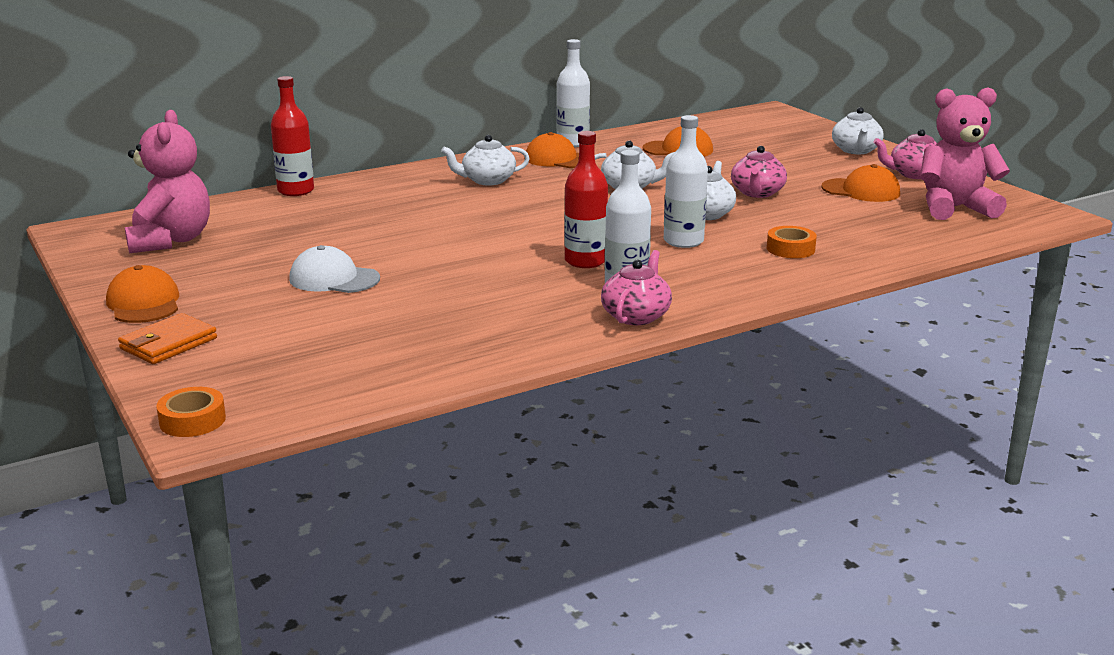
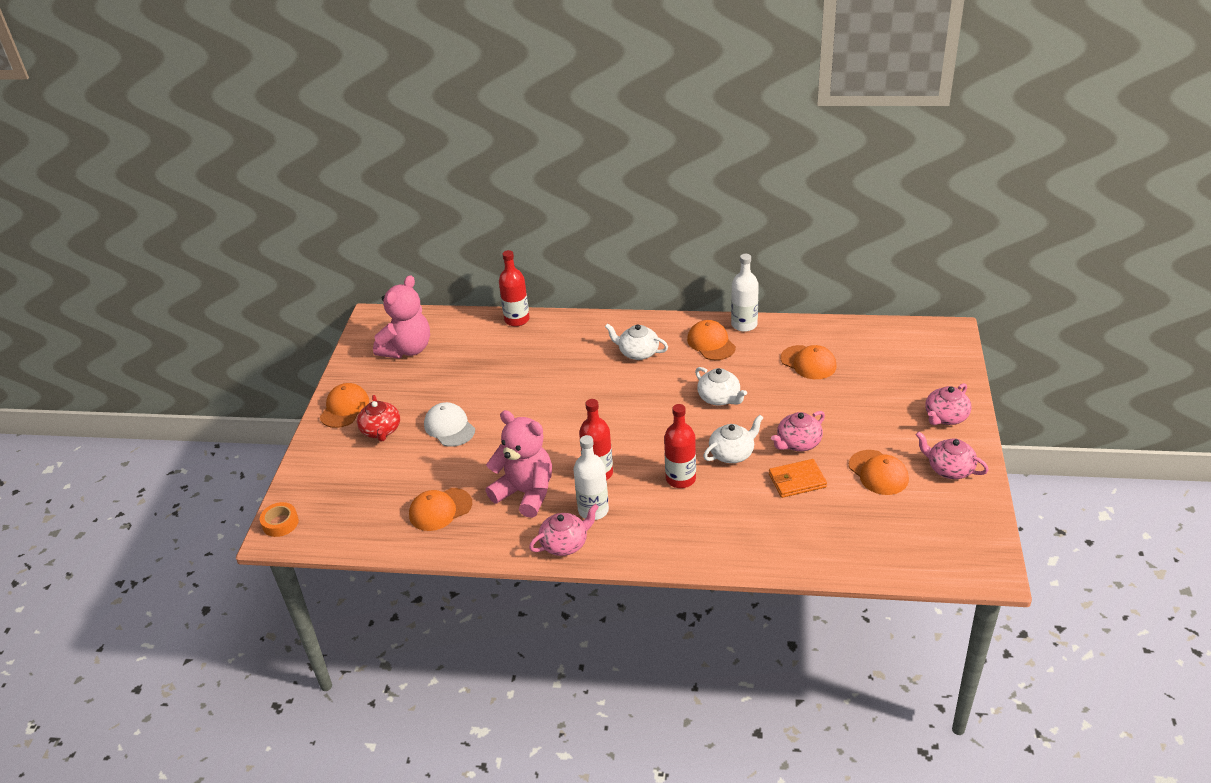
camera: 40 degrees right, 15 degrees up
(168, 343) = (324, 452): orange wallet -> orange wallet (797, 481)
(234, 305) = (381, 430): none -> red teapot
(429, 339) = (440, 509): none -> orange cap
(683, 241) = (680, 479): white bottle -> red bottle
(790, 249) = (738, 520): orange tape -> none
(856, 150) = (945, 417): white teapot -> pink teapot
(954, 208) = (920, 526): pink teddy bear -> pink teddy bear (525, 493)

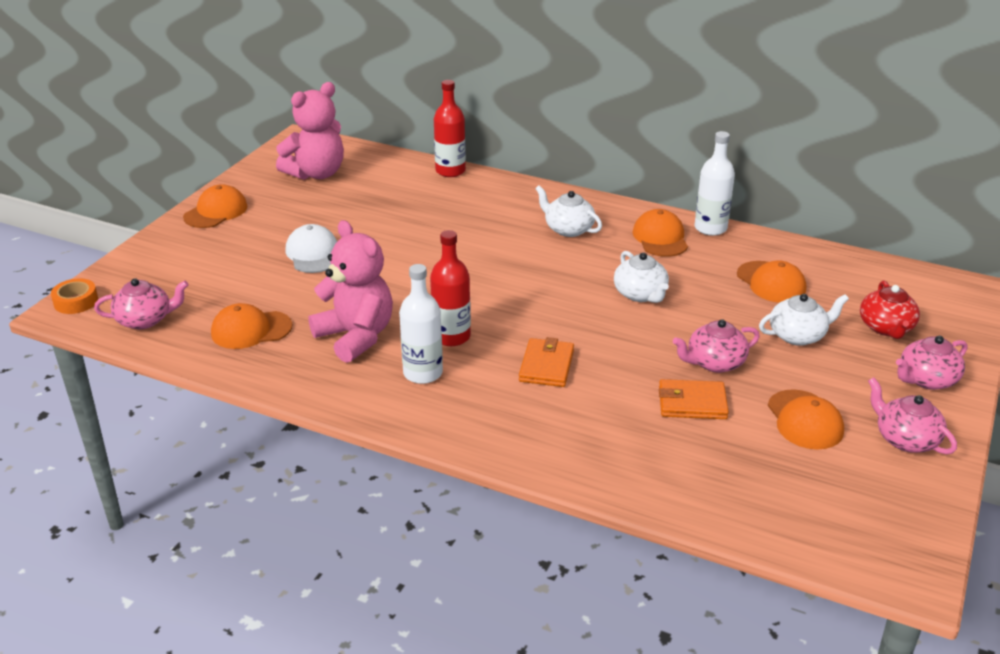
camera: 15 degrees right, 5 degrees down
(381, 430) = (239, 240): red teapot -> red teapot (886, 328)
(565, 543) = (369, 399): pink teapot -> pink teapot (145, 320)
(680, 479) = (546, 366): red bottle -> orange wallet
(732, 453) = (625, 354): white teapot -> white teapot (798, 335)

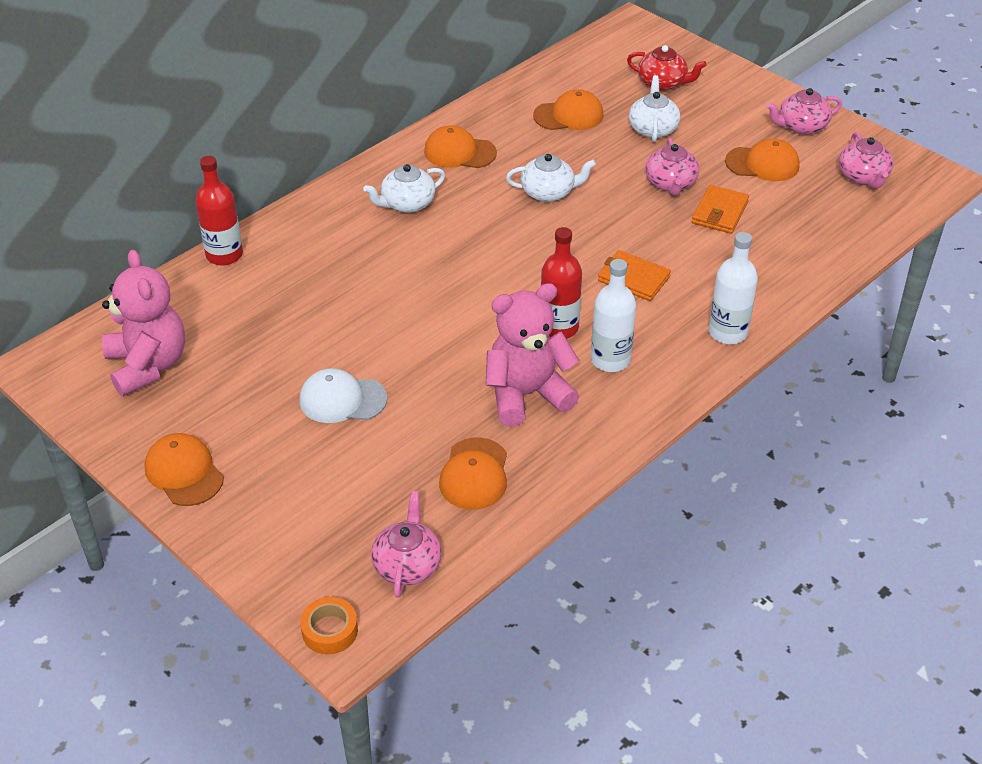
camera: 70 degrees left, 10 degrees up
(710, 228) = (460, 118): white bottle -> white bottle (727, 332)
(926, 379) = (736, 90): pink teapot -> pink teapot (863, 177)

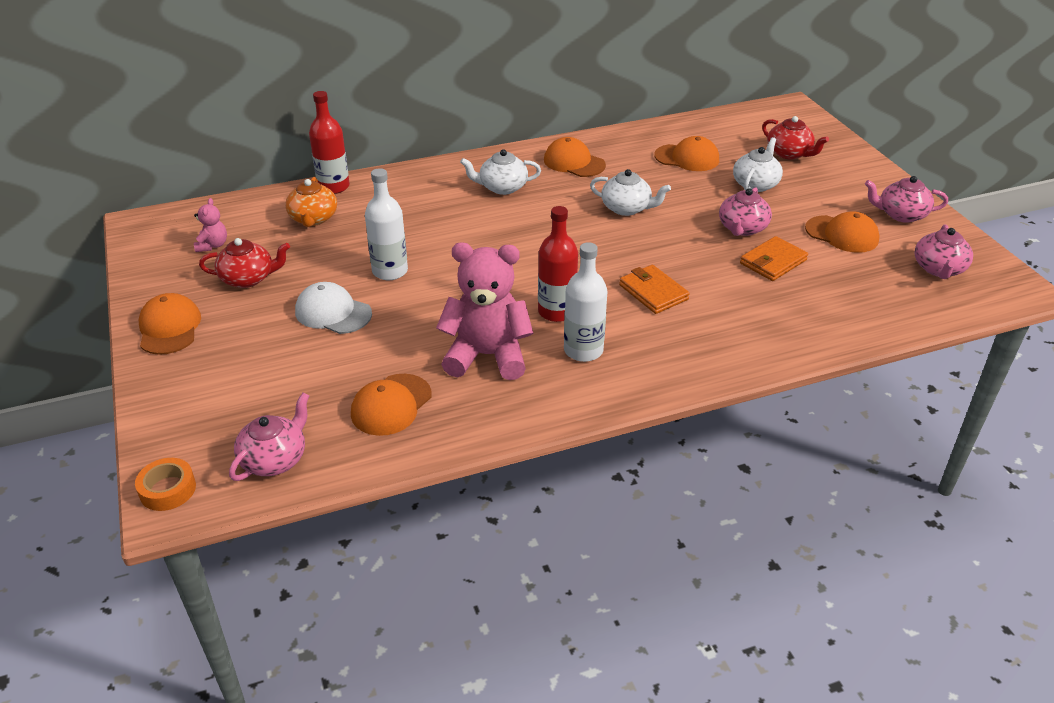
camera: 25 degrees right, 5 degrees down
(148, 365) = (213, 245): pink teddy bear -> pink teddy bear, size x0.45
(221, 391) = (248, 278): none -> red teapot
(234, 300) = (313, 219): none -> orange teapot
(727, 332) = (711, 360): white bottle -> white bottle (390, 271)

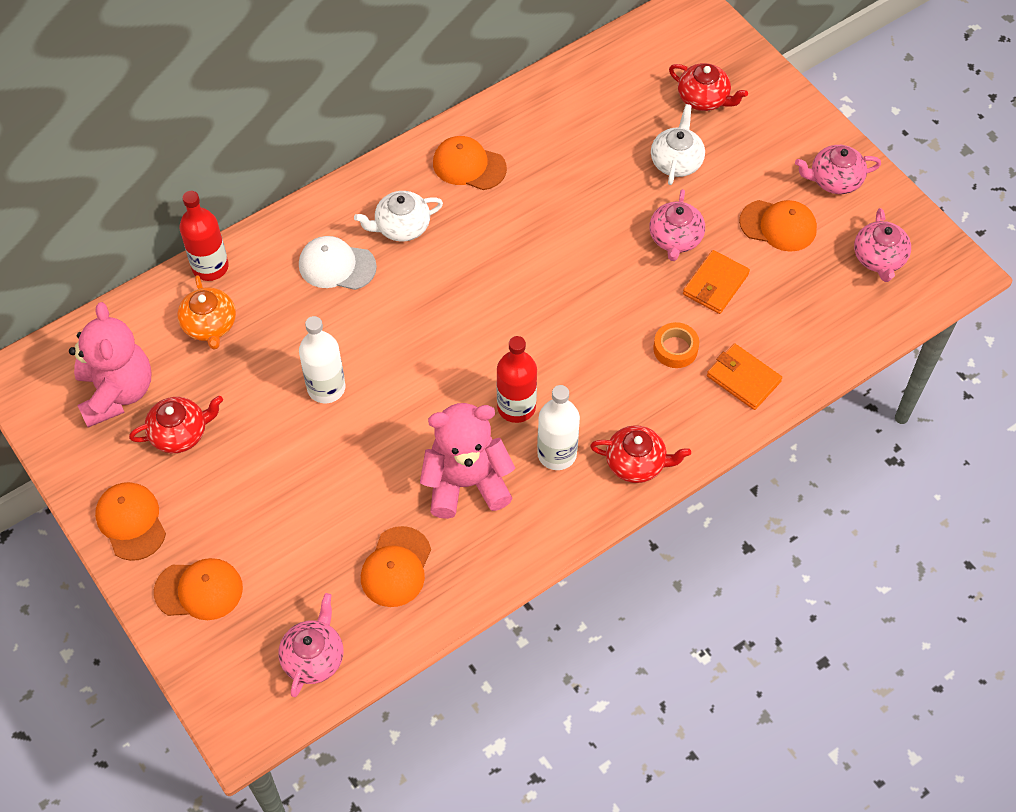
camera: 15 degrees left, 20 degrees up
(168, 489) = (231, 715): orange tape -> orange tape (675, 349)
(213, 245) = (117, 392): pink teddy bear -> pink teddy bear, size x2.21
(333, 313) = (291, 461): white cap -> white cap (337, 266)
(627, 208) = (547, 232): white teapot -> none
(653, 292) = (605, 357): orange wallet -> orange wallet (743, 379)
(661, 371) = (636, 463): none -> red teapot
(687, 158) = (593, 130): orange cap -> orange cap (199, 590)

